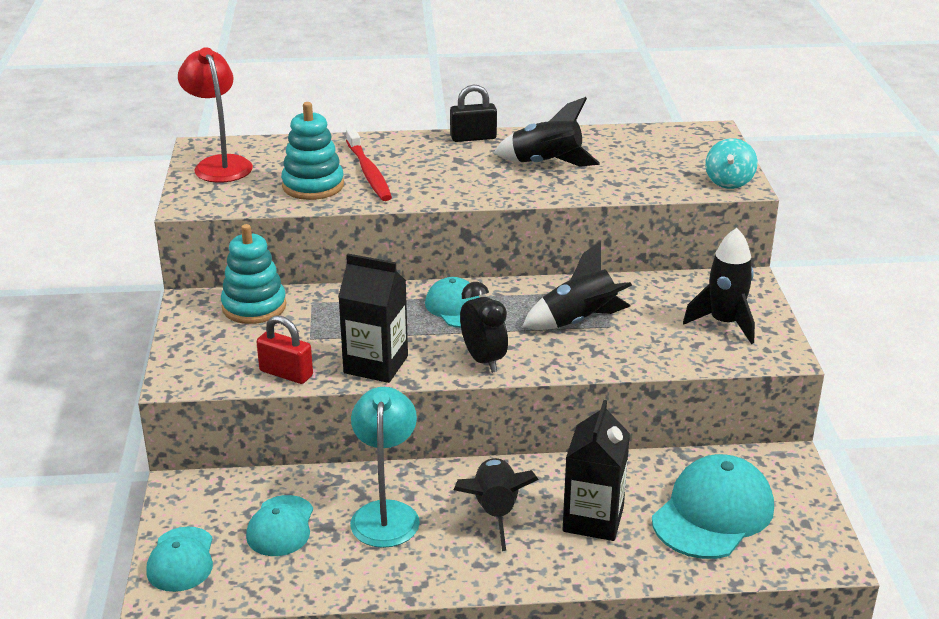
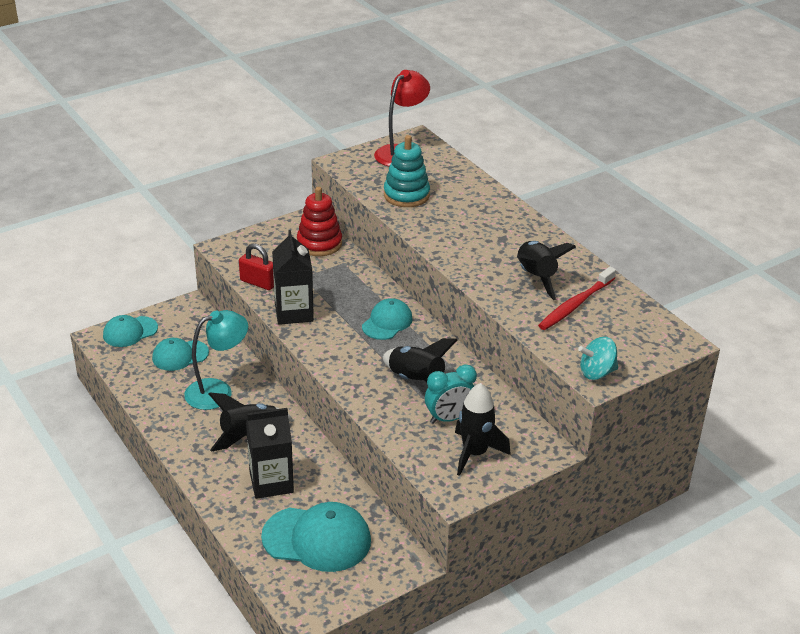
camera: 60 degrees right, 5 degrees up
(254, 307) = (319, 243): turquoise stacking toy -> red stacking toy
(286, 373) = (258, 282): red padlock -> red padlock turned 60 degrees counterclockwise
(369, 172) = (445, 209): red toothbrush -> red toothbrush (575, 305)
(473, 137) = (543, 233): black padlock -> none
(483, 360) = (333, 354): black clock -> none
(657, 320) = (449, 418): none -> turquoise clock

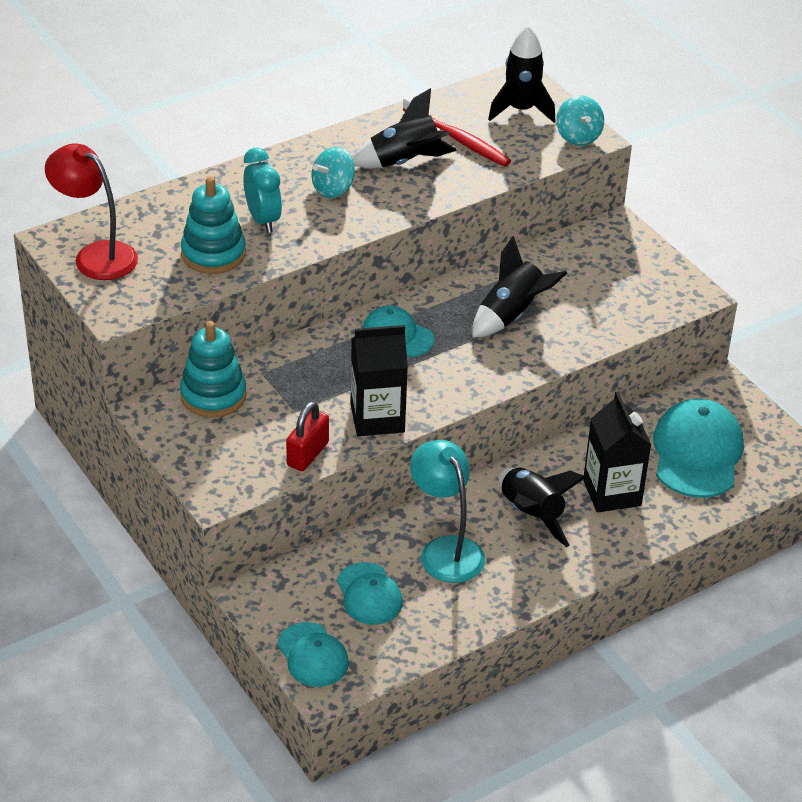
camera: 90 degrees left, 5 degrees up
(319, 243) = (213, 395): red stacking toy -> turquoise stacking toy
(449, 418) = (575, 293): turquoise clock -> turquoise clock (263, 220)
(475, 453) = (630, 277): black rocket -> black rocket (521, 110)
(492, 243) = (333, 189): none -> turquoise spinning top

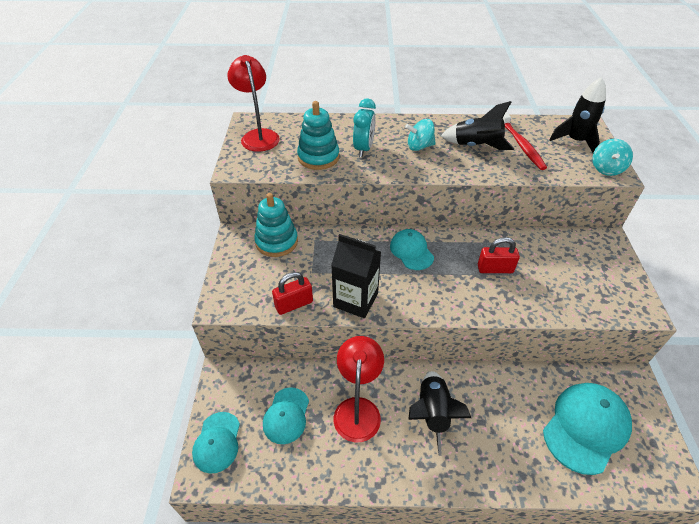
camera: 35 degrees right, 5 degrees up
(445, 550) = (358, 409): turquoise lamp -> red lamp
(511, 315) = (495, 269): black rocket -> red padlock
(612, 493) = (501, 427): black carton -> none

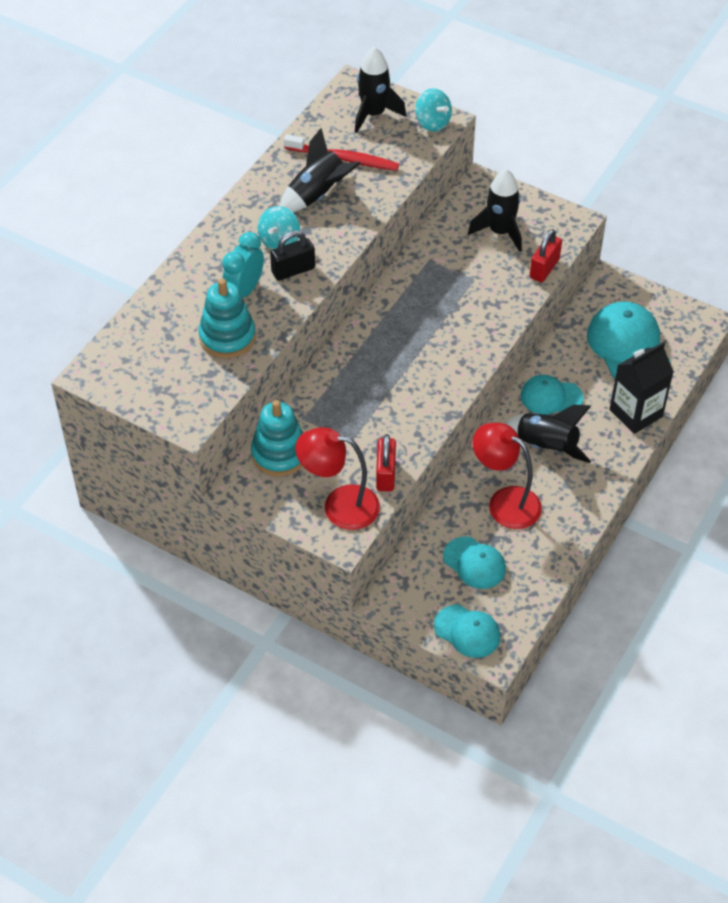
camera: 60 degrees left, 5 degrees up
(258, 136) = (134, 376): red lamp -> red lamp (339, 506)
(355, 300) = (416, 421): black carton -> black carton (636, 413)
(363, 149) = (244, 290): turquoise clock -> turquoise clock turned 105 degrees counterclockwise
(401, 161) = (293, 270): none -> black padlock
(411, 251) = (382, 343): turquoise cap -> turquoise cap (551, 397)
(495, 269) = (455, 292): red padlock -> red padlock (544, 268)
(578, 269) = (500, 232): none -> black rocket

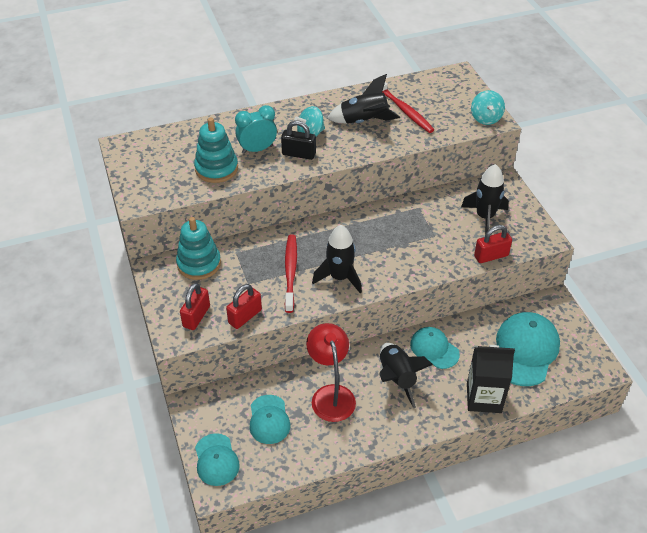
camera: 40 degrees right, 5 degrees down
(339, 506) = (196, 316): red lamp -> red padlock
(373, 114) = (452, 95): black rocket -> black rocket (339, 277)
(379, 403) = (290, 272): none -> red toothbrush

